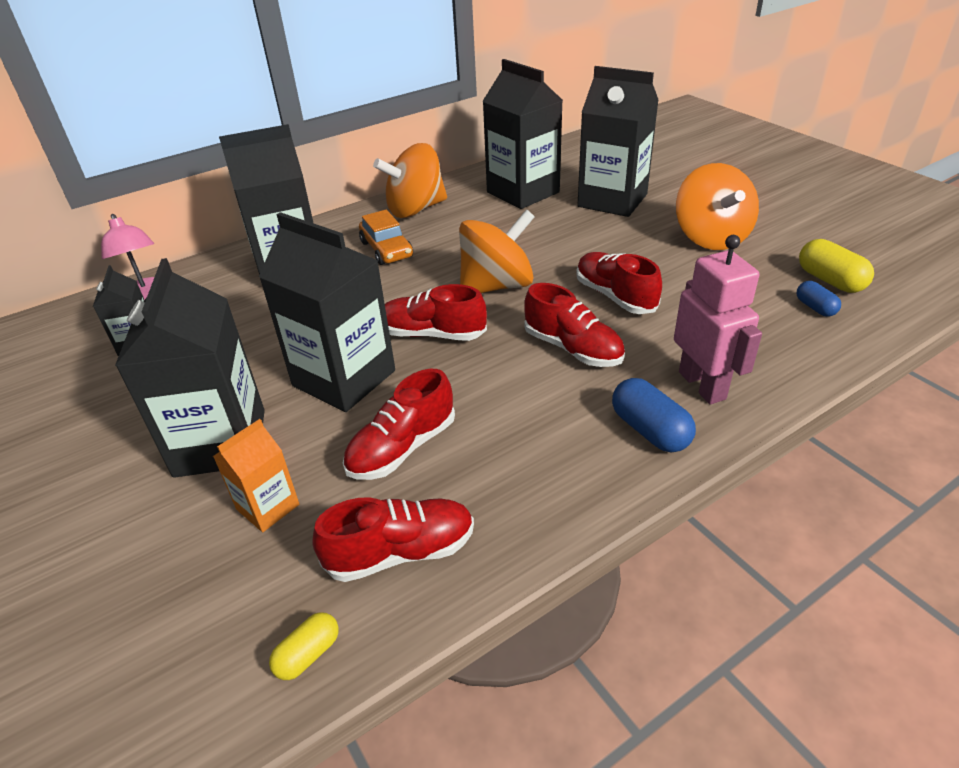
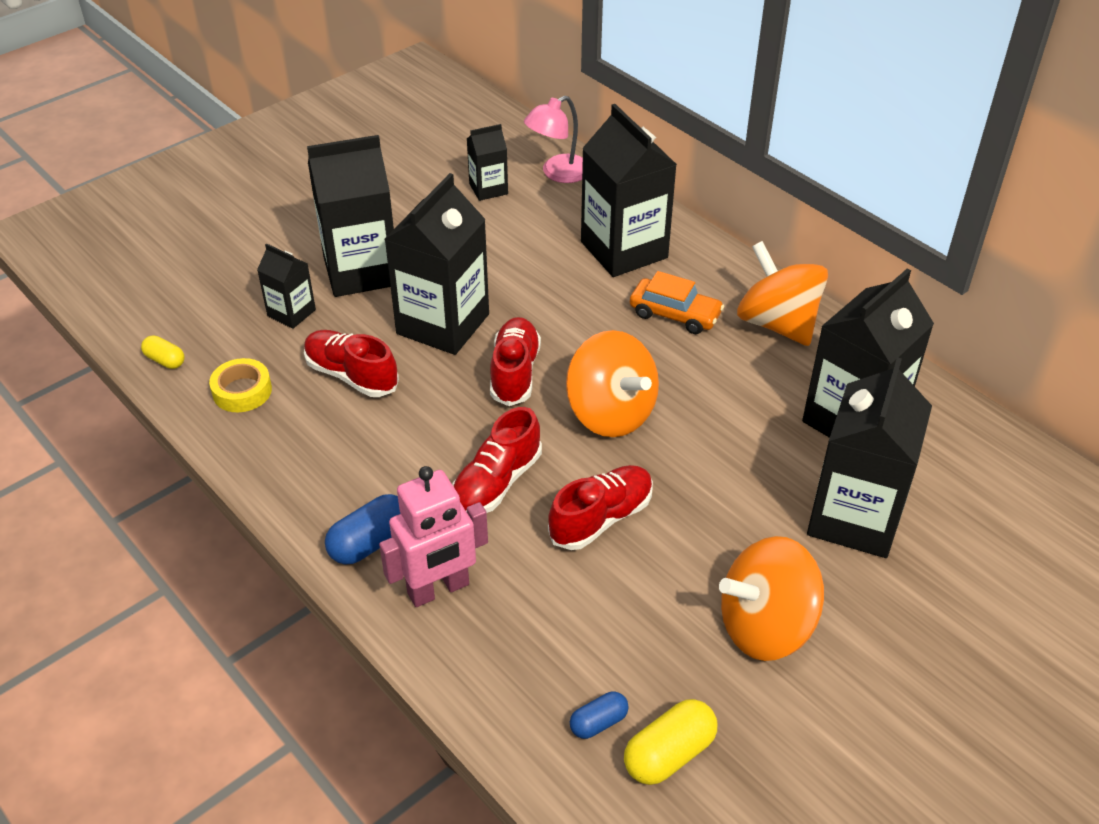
camera: 80 degrees right, 5 degrees up
(268, 507) = (291, 313): orange carton -> black carton
(386, 249) = (675, 314): orange car -> orange car turned 120 degrees counterclockwise
(401, 552) = (242, 391): red shoe -> yellow tape

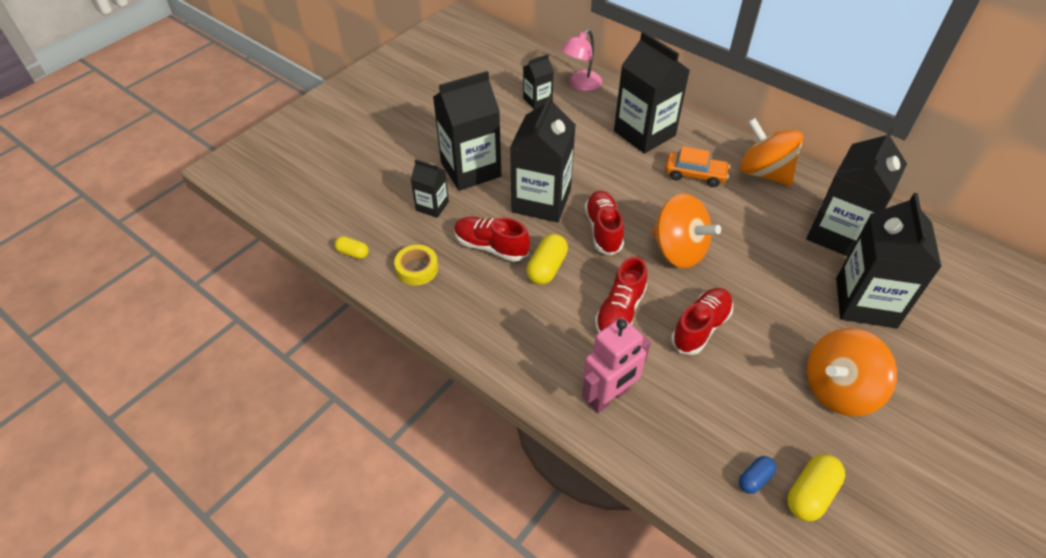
camera: 10 degrees left, 5 degrees up
(370, 542) = (548, 369): blue capsule -> none
(417, 413) = (547, 268): none -> yellow capsule

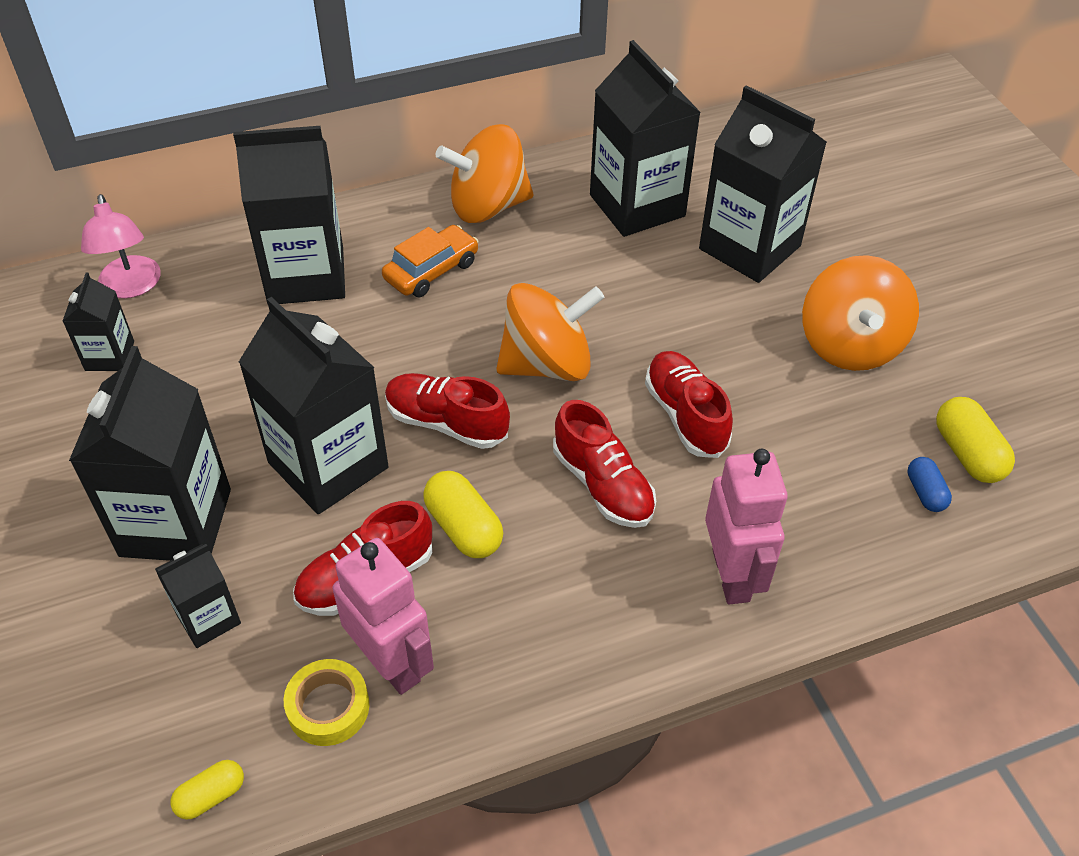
camera: 60 degrees left, 0 degrees up
(454, 279) = (392, 663): none -> pink robot

